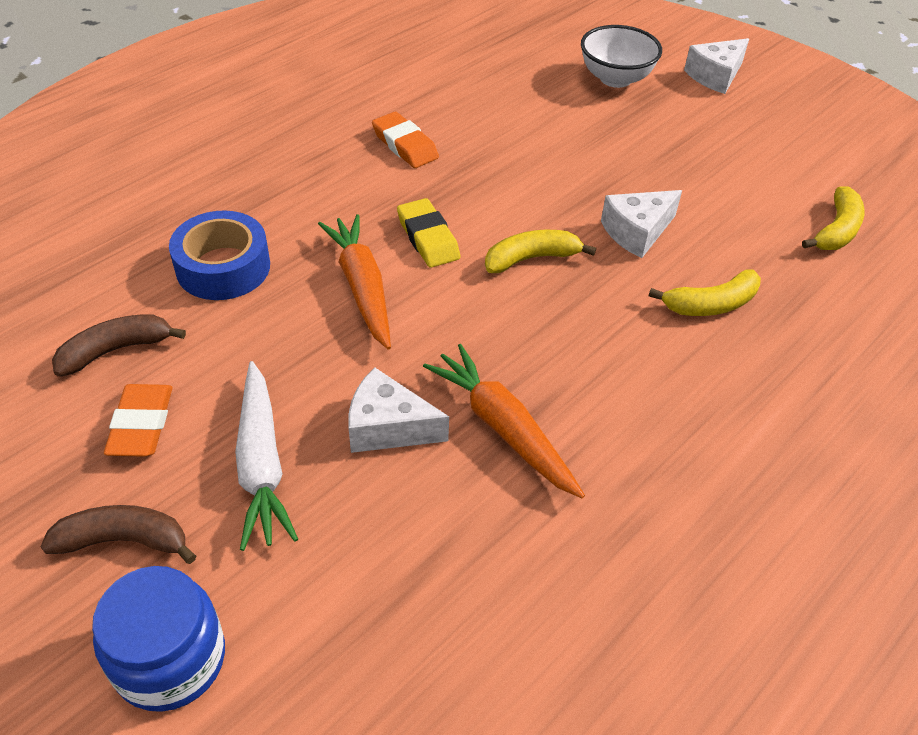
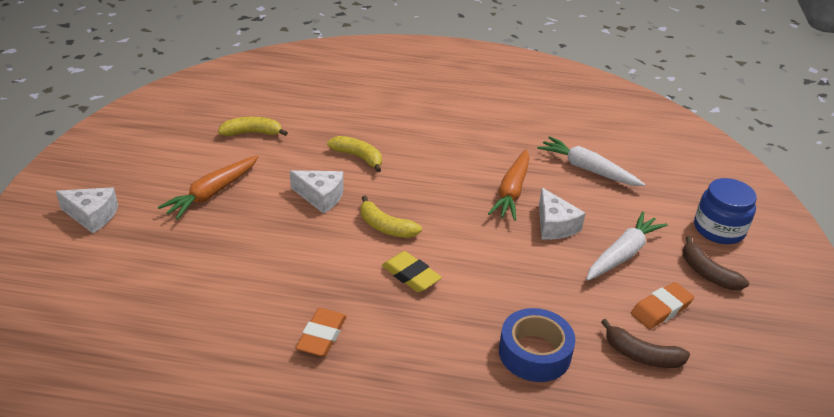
camera: 125 degrees left, 10 degrees down
(362, 287) = (481, 281): orange carrot -> orange carrot (212, 193)
(428, 238) = (411, 275): yellow eraser -> yellow eraser turned 75 degrees counterclockwise
(482, 583) = (587, 169): none -> white carrot
(615, 78) = (132, 263): white bowl -> none

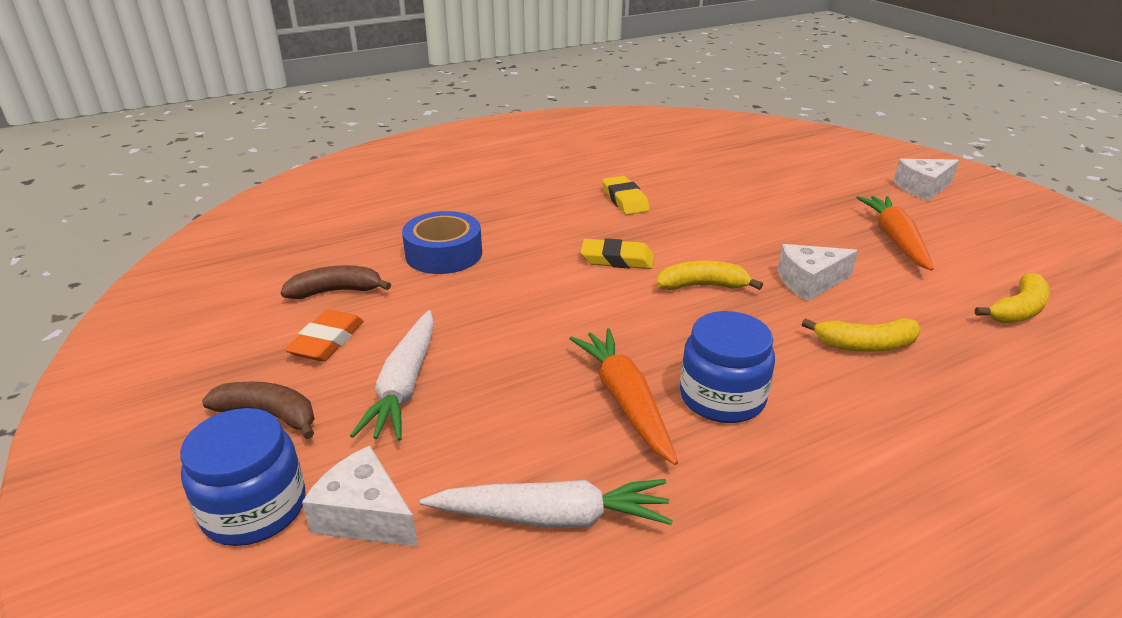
camera: 145 degrees right, 5 degrees down
(322, 336) = (625, 200): orange eraser -> yellow eraser
(464, 172) = (722, 397): none -> blue jar
(554, 225) = (522, 380): white cheese -> white cheese (365, 515)

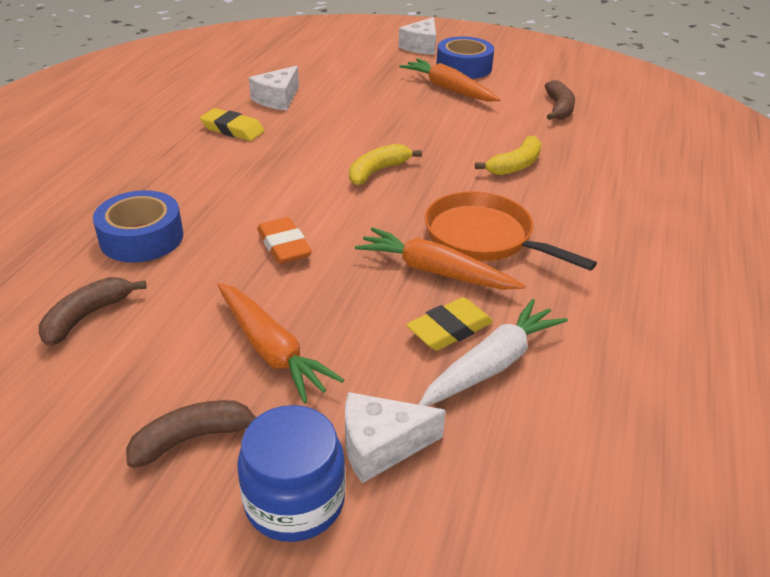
camera: 45 degrees left, 5 degrees up
(327, 341) = (149, 358): orange eraser -> orange eraser (284, 246)
(404, 385) = (271, 350): white carrot -> orange carrot
(617, 259) = (293, 178): yellow eraser -> yellow eraser (449, 329)
(722, 397) = (484, 237): blue jar -> orange pan
(809, 282) = (437, 139): white cheese -> white cheese (277, 99)
(947, 224) = (464, 67): none -> blue tape
(1018, 310) = (559, 108): yellow banana -> brown banana

